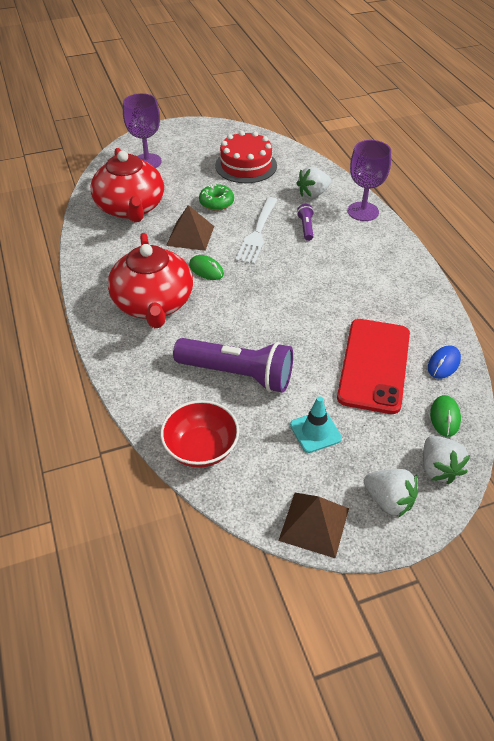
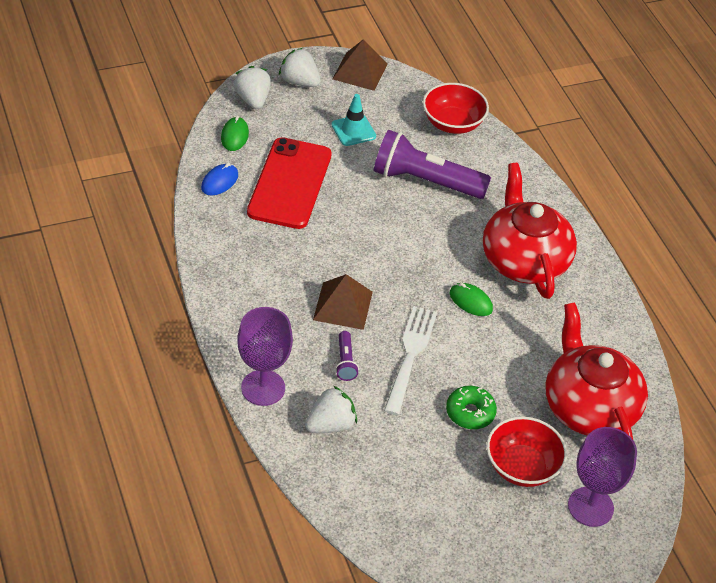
camera: 175 degrees right, 0 degrees up
(186, 178) = (522, 467): none -> red bowl
(190, 235) = (498, 354): brown pyramid -> brown pyramid (343, 305)
(246, 165) = (432, 492): red cake -> none

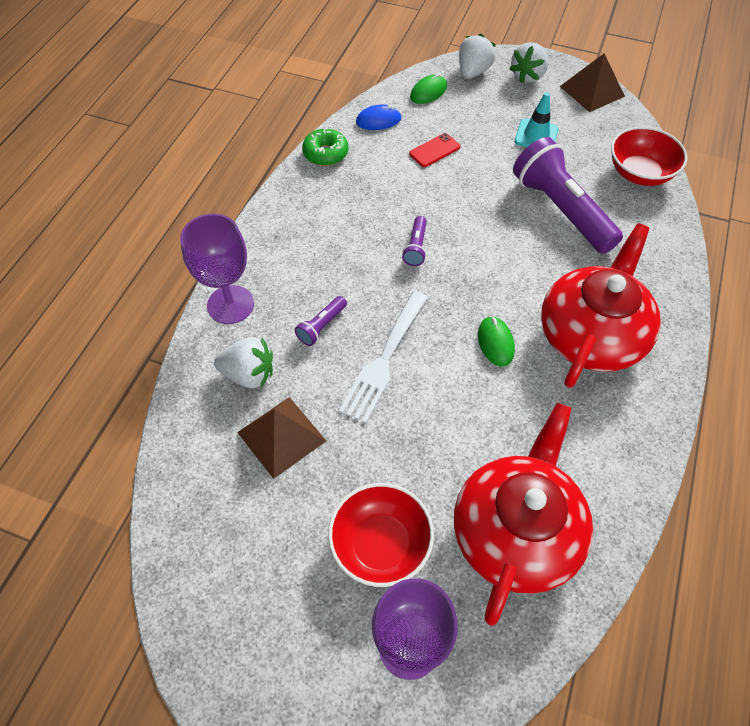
camera: 45 degrees right, 10 degrees up
(290, 183) = (434, 150): red phone -> red phone, size x0.41
(299, 82) = (528, 76): white strawberry -> white strawberry turned 135 degrees counterclockwise
(343, 305) = (372, 275): brown pyramid -> brown pyramid (281, 436)
(352, 267) = (416, 247): none -> purple flashlight
(410, 356) = (384, 358): white fork -> white fork turned 150 degrees clockwise
(470, 413) = (385, 450): green donut -> green donut (325, 153)

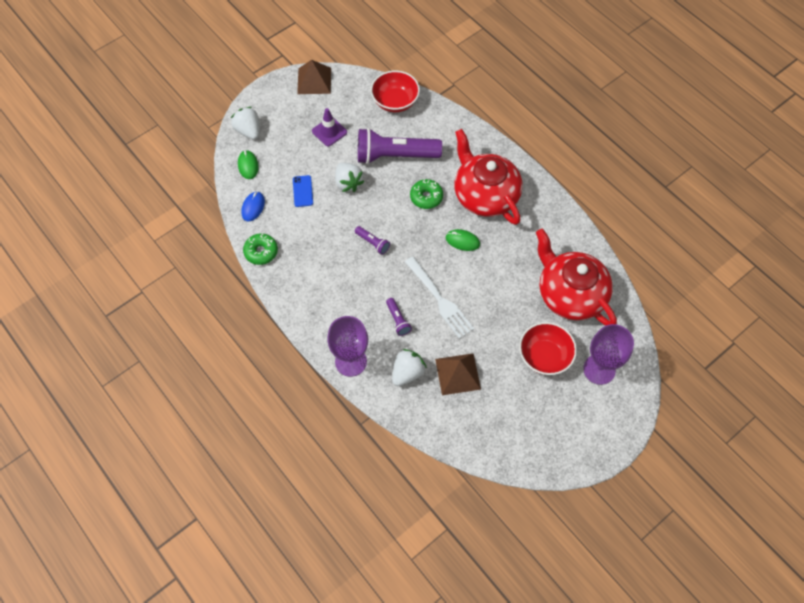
camera: 60 degrees left, 5 degrees up
(434, 150) = (302, 191): red phone -> blue phone
(528, 76) = (275, 104): white strawberry -> white strawberry (348, 183)
(529, 270) = (426, 197): none -> green donut
(536, 135) = (329, 132): turquoise traffic cone -> purple traffic cone

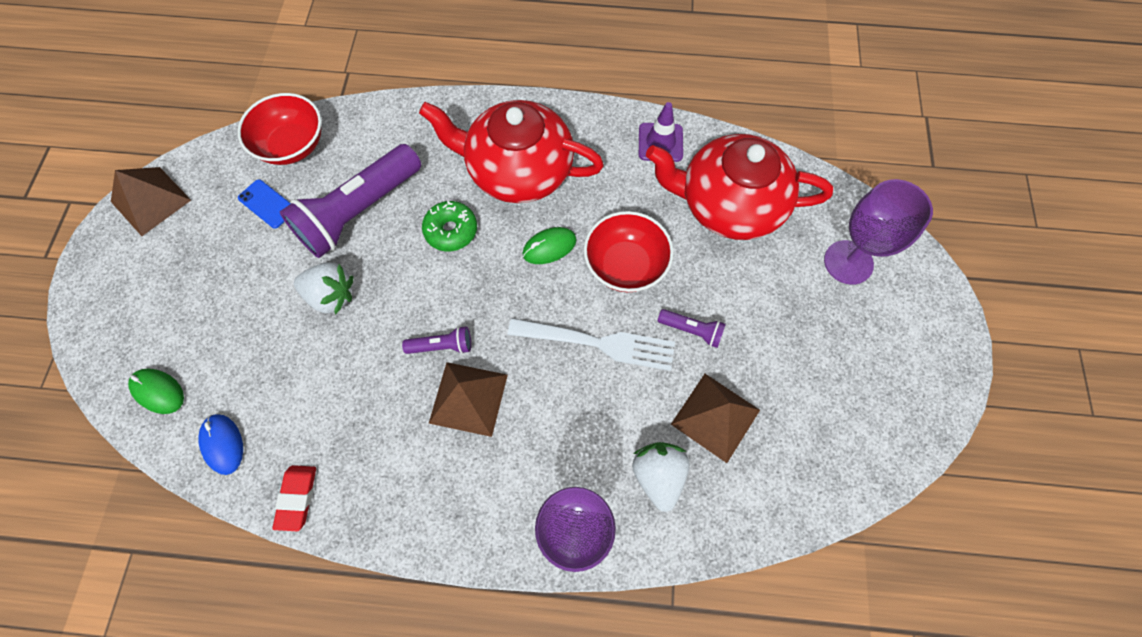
camera: 45 degrees left, 5 degrees up
(248, 131) = (112, 342): white strawberry -> none
(261, 252) = (297, 498): green donut -> red eraser
(302, 191) = (276, 359): blue phone -> blue phone (267, 204)
(329, 132) = (238, 250): purple traffic cone -> purple traffic cone (660, 142)
(362, 273) = (468, 398): none -> brown pyramid
(397, 320) = (575, 418): purple flashlight -> purple flashlight (691, 331)
(544, 356) = (781, 301): red bowl -> red bowl (625, 265)

